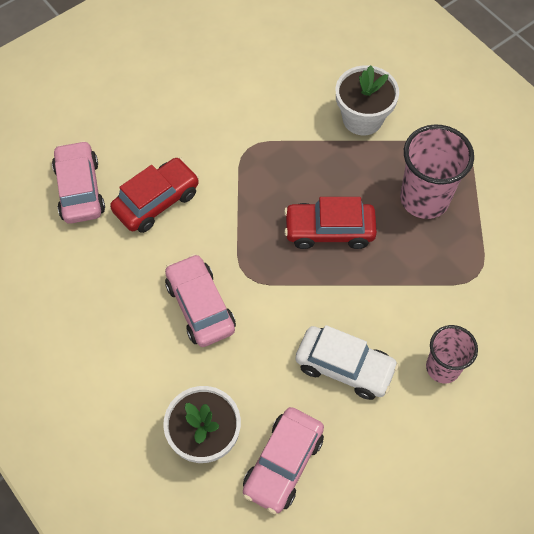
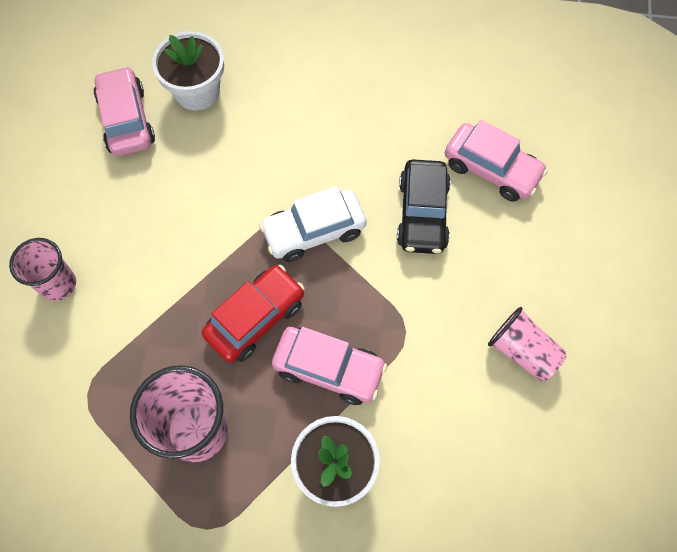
camera: 135 degrees right, 5 degrees up
(157, 201) = (422, 214): red car -> black car
(196, 86) = (522, 351): none -> pink cup
(200, 306) = (295, 167): pink car -> pink car (328, 369)
(344, 367) = (139, 218): white car -> white car (314, 231)

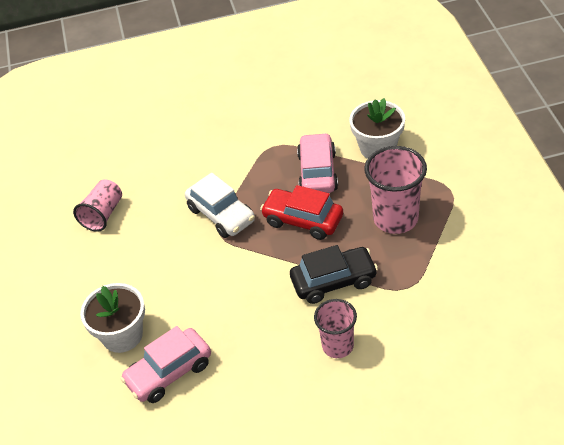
camera: 105 degrees left, 20 degrees down
(422, 214) = (182, 165): black car -> black car (334, 281)
(491, 169) = (132, 143): pink car -> none
(522, 351) = (259, 94): pink cup -> pink cup (103, 214)

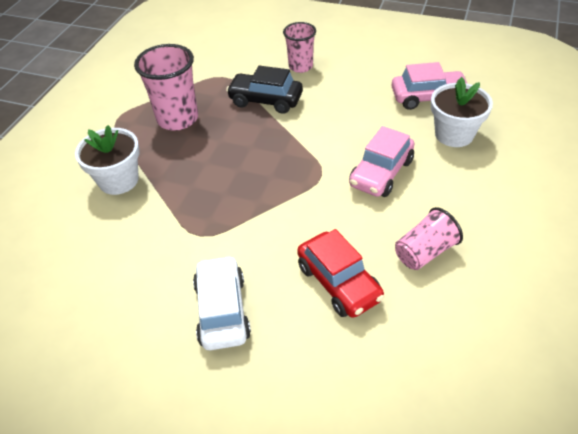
camera: 150 degrees left, 0 degrees up
(221, 215) = (306, 190): white car -> white car (222, 310)
(303, 220) = (244, 151): red car -> red car (339, 282)
(317, 172) = (190, 185): pink car -> pink car (381, 173)

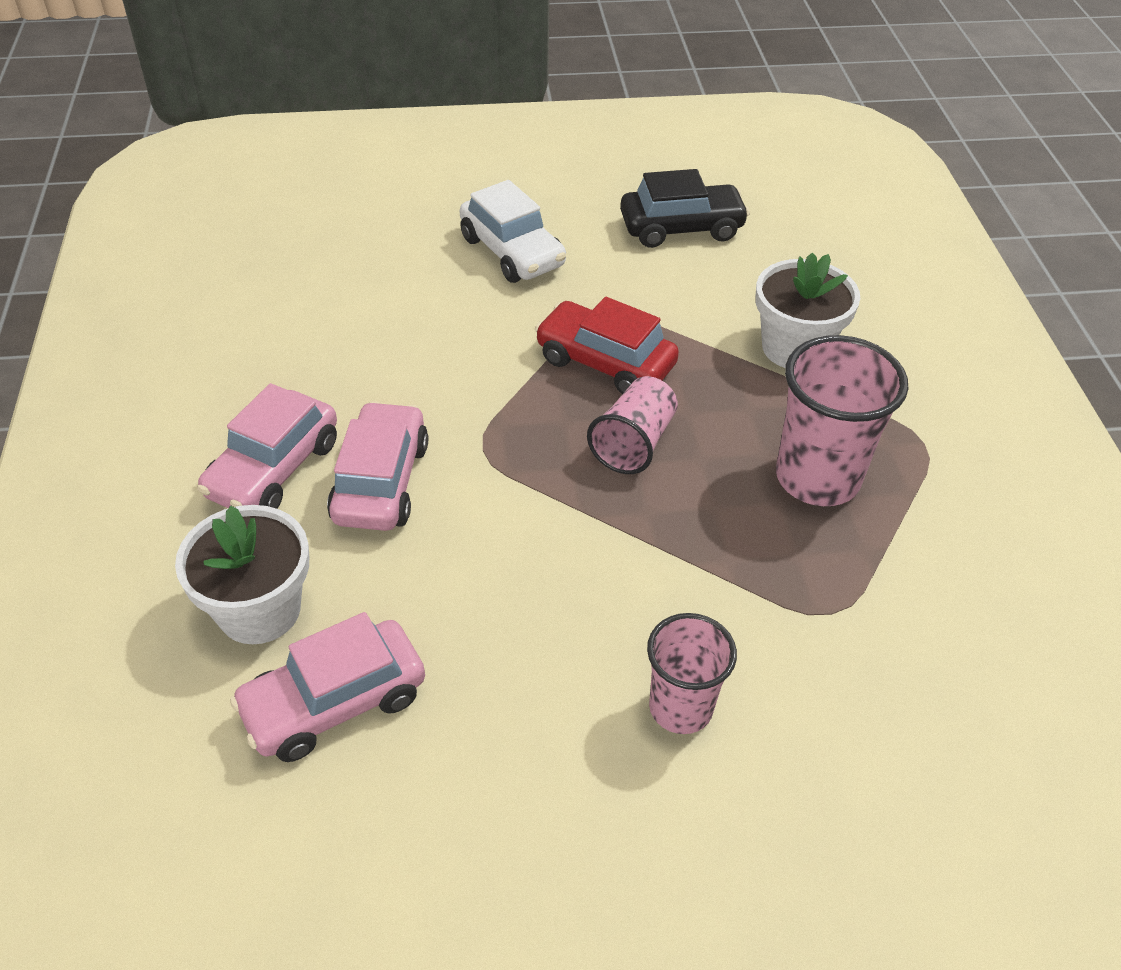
camera: 150 degrees right, 0 degrees up
(265, 100) = (687, 576): black car -> black car (681, 228)
(339, 282) = (385, 314): red car -> red car (605, 362)
(424, 252) = (277, 380): pink cup -> pink cup (634, 443)
(437, 195) = (273, 469): none -> pink car

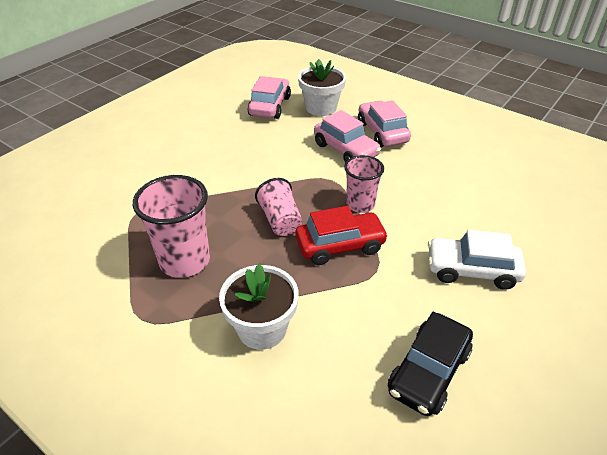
camera: 135 degrees right, 5 degrees down
(680, 708) = (169, 158): pink cup -> pink cup (360, 204)

